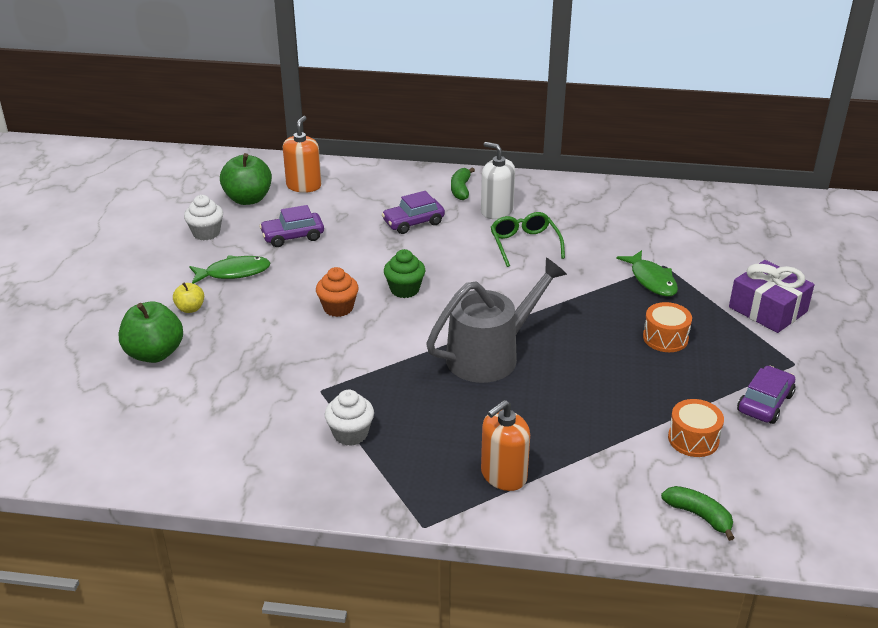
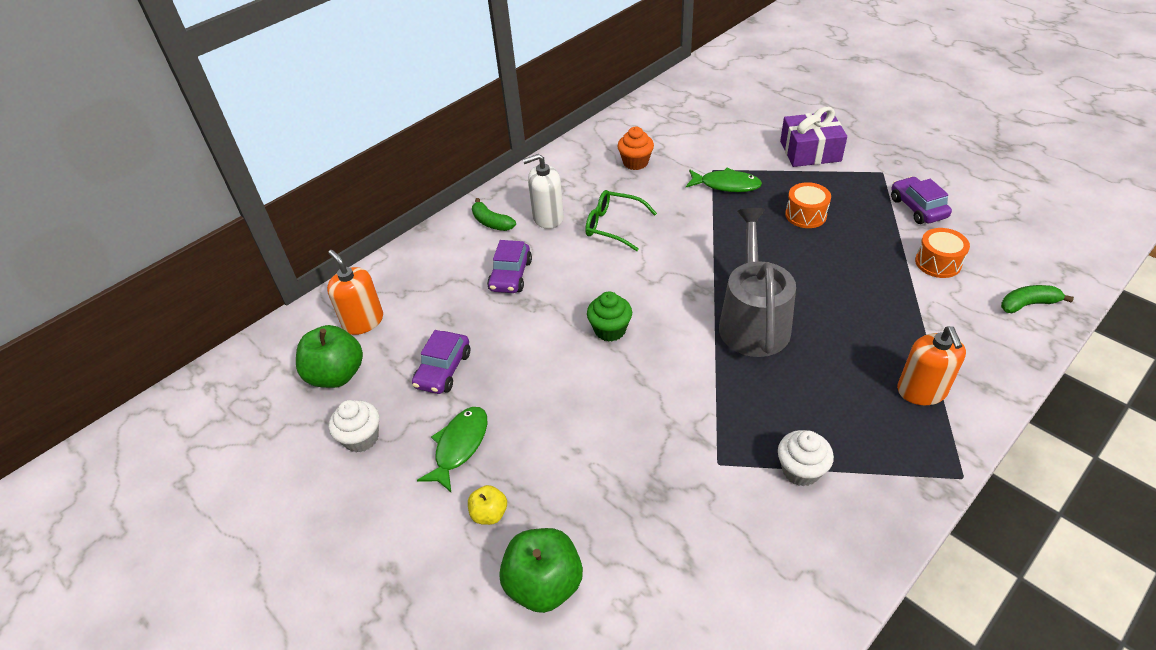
camera: 50 degrees left, 10 degrees up
(338, 308) = (597, 390): orange cupcake -> orange cupcake (635, 162)

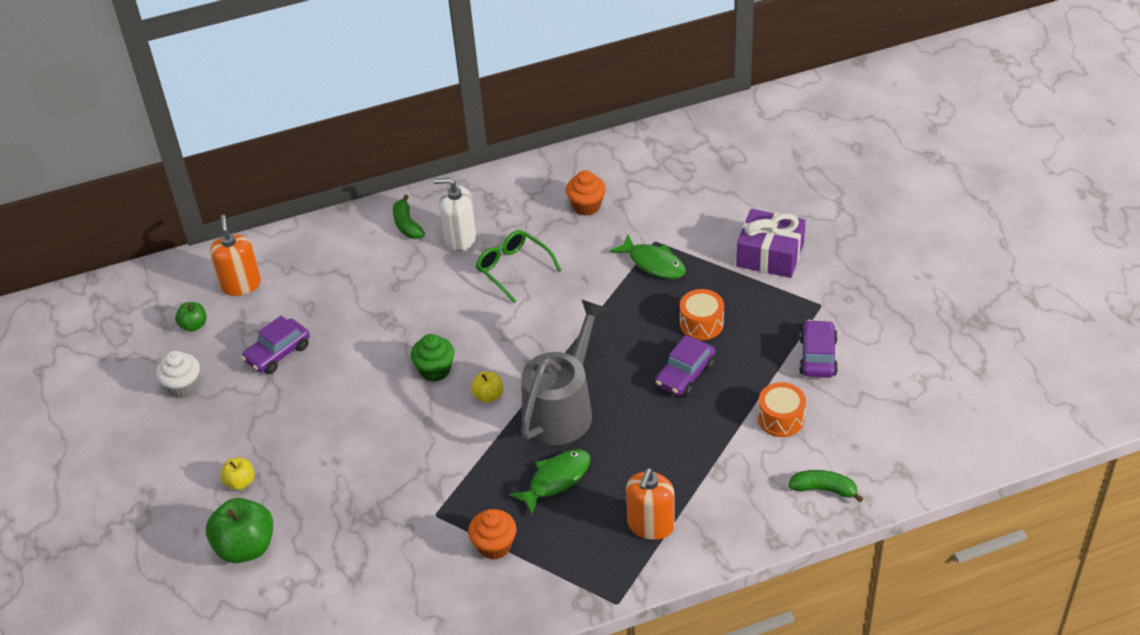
camera: 25 degrees right, 0 degrees up
(336, 375) = (194, 325): green apple -> green apple, size x0.53
(459, 446) = (251, 422): green fish -> green fish (556, 480)
(511, 275) = (388, 286): purple car -> purple car (685, 374)
(677, 334) = (488, 396): none -> yellow apple
(800, 470) = (494, 546): white cupcake -> orange cupcake

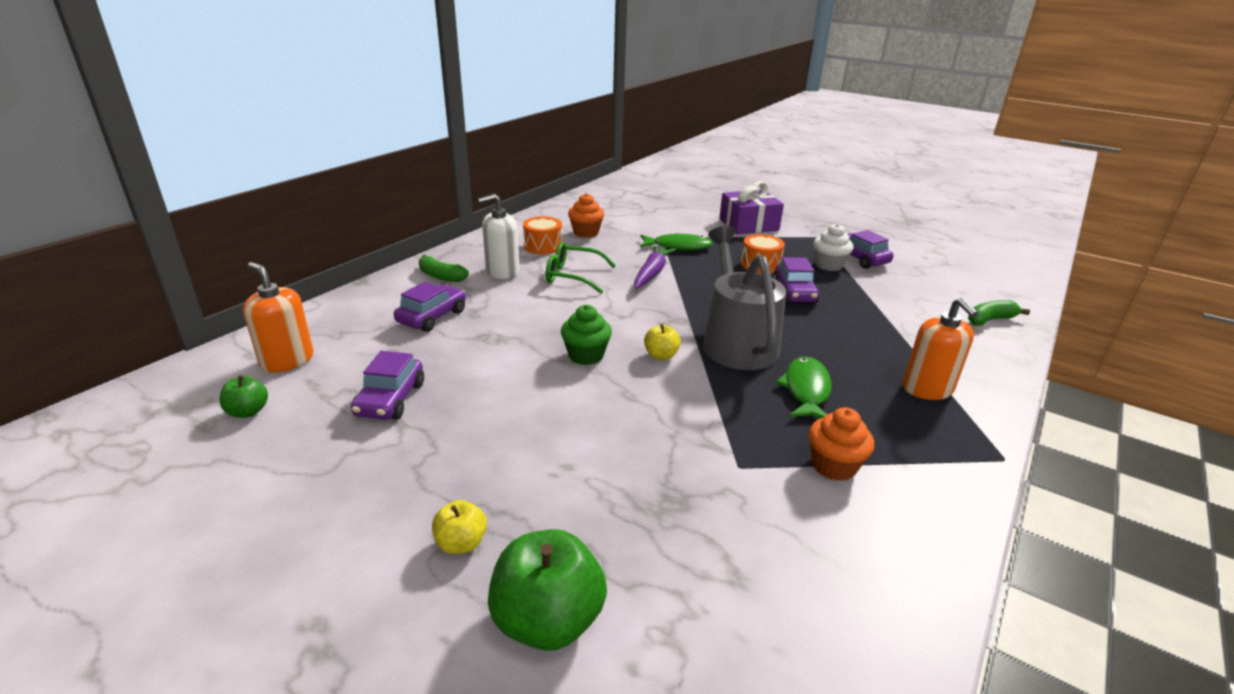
camera: 40 degrees left, 15 degrees down
(183, 386) = (278, 474): white cupcake -> white cupcake (828, 265)
(363, 276) = (432, 317): none -> purple car
(585, 293) = (652, 273): none -> purple carrot
(781, 419) = (895, 294): orange drum -> orange drum (543, 246)

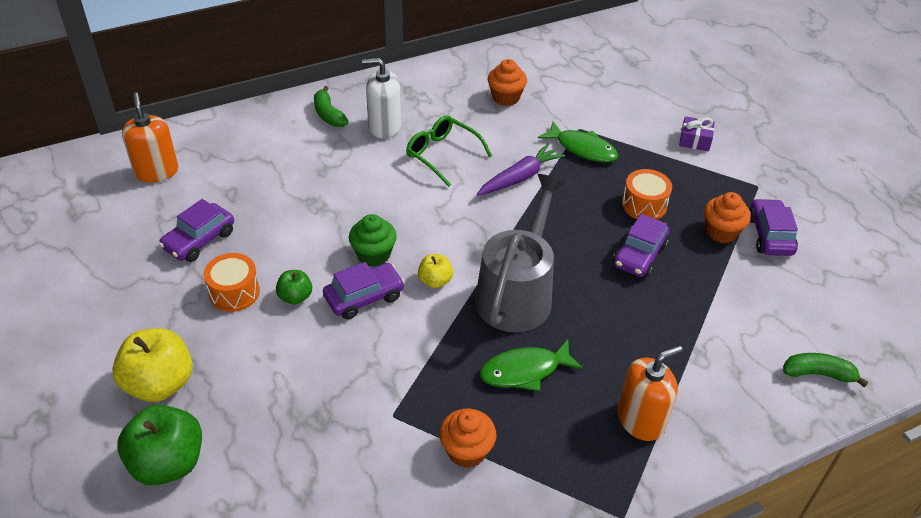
camera: 30 degrees right, 15 degrees up
(248, 412) = (105, 213): green apple -> green apple (295, 297)
(432, 317) = (287, 163): purple car -> purple car (364, 297)
(461, 543) = (160, 384): yellow apple -> yellow apple, size x1.90
(543, 246) = (448, 103): orange drum -> orange drum (234, 292)
(748, 224) = (695, 140): purple gift -> purple gift, size x0.53
(806, 390) = (524, 371): green fish -> green fish turned 150 degrees counterclockwise
(828, 265) = (721, 232): white cupcake -> orange cupcake
(927, 389) = (640, 420): orange soap dispenser -> orange soap dispenser turned 135 degrees counterclockwise

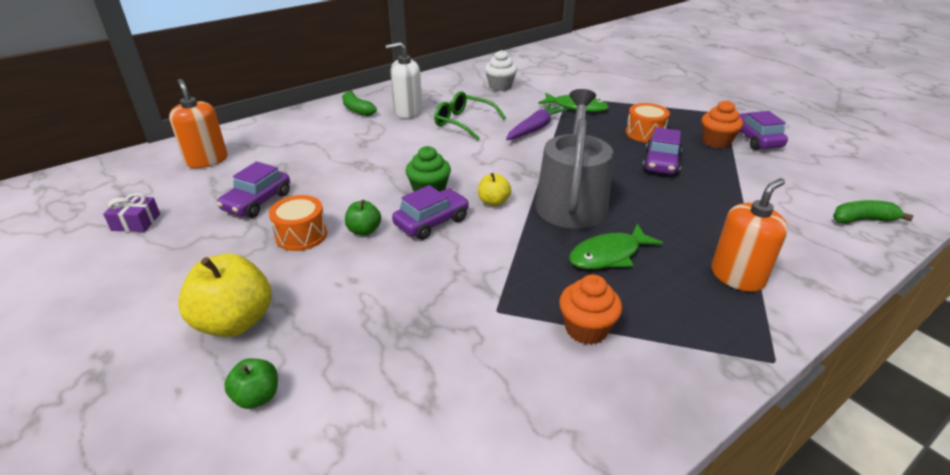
camera: 10 degrees left, 10 degrees down
(168, 463) = (257, 397): green apple -> green apple, size x0.53
(505, 97) = (500, 86): orange cupcake -> white cupcake
(695, 140) = (659, 94): purple gift -> purple gift (136, 222)

